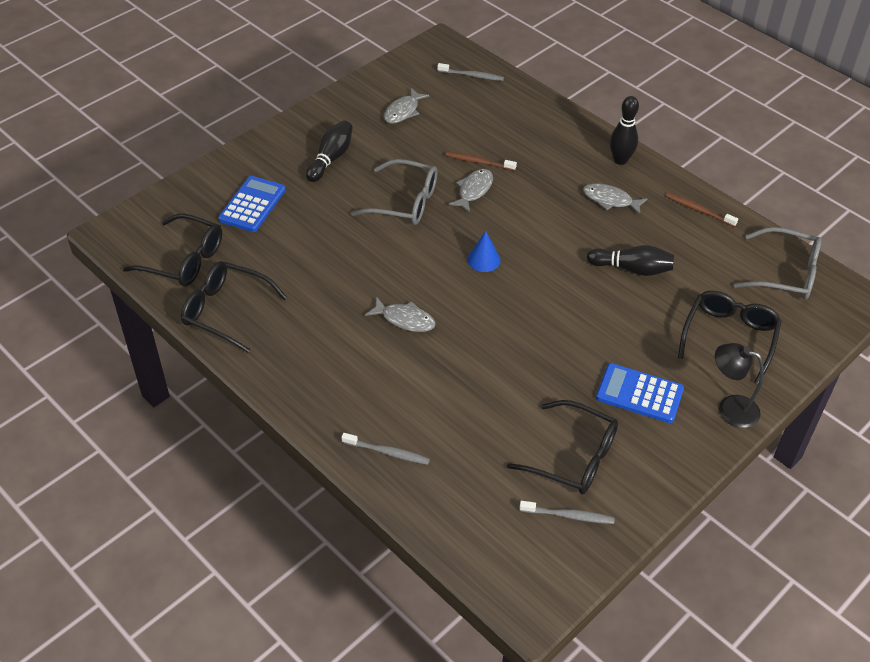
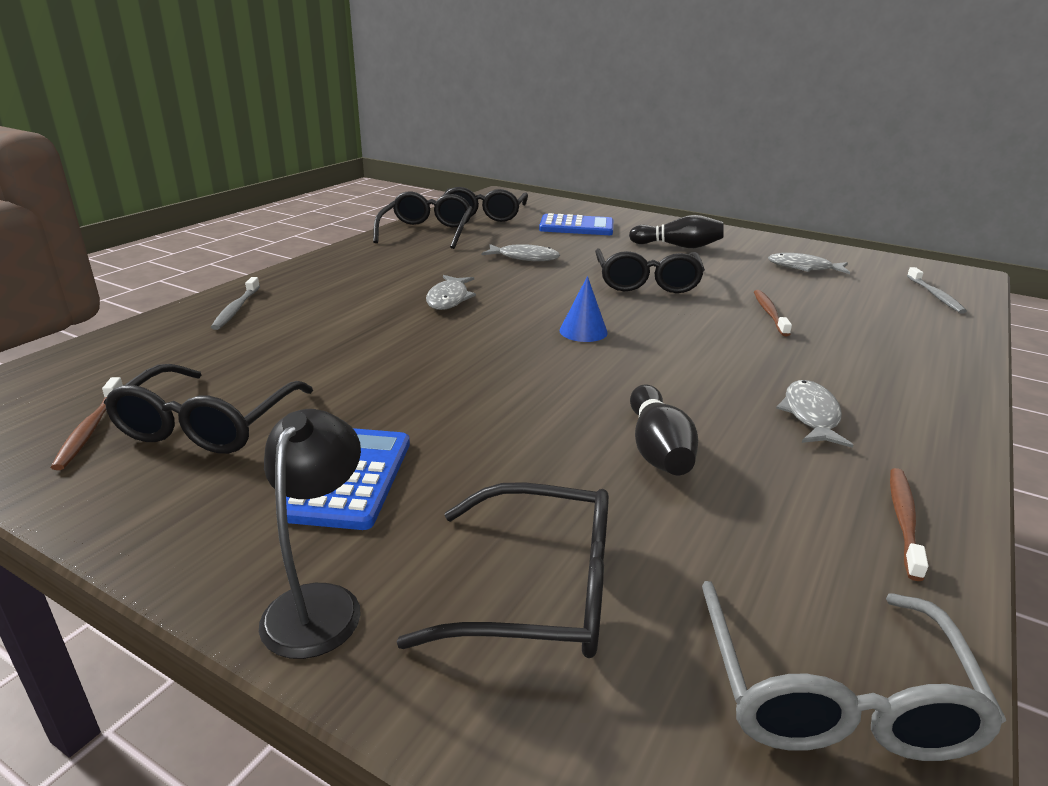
camera: 75 degrees right, 20 degrees down
(405, 202) = (646, 282): grey glasses -> black glasses
(474, 190) = (710, 315): grey fish -> grey fish (525, 258)
(568, 516) = (90, 430): grey toothbrush -> brown toothbrush
(620, 160) = (927, 418): black bowling pin -> none

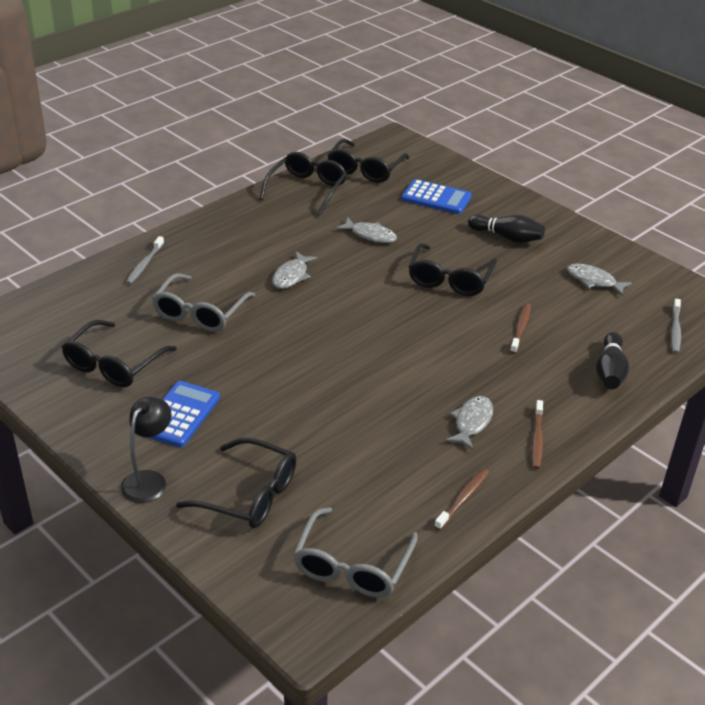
camera: 15 degrees right, 10 degrees up
(90, 430) = (52, 356): brown toothbrush -> brown toothbrush (537, 439)
(336, 347) = (200, 313): none -> grey glasses
(583, 331) = (370, 324): blue cone -> none
(657, 449) = (358, 428): black bowling pin -> black bowling pin (609, 372)

